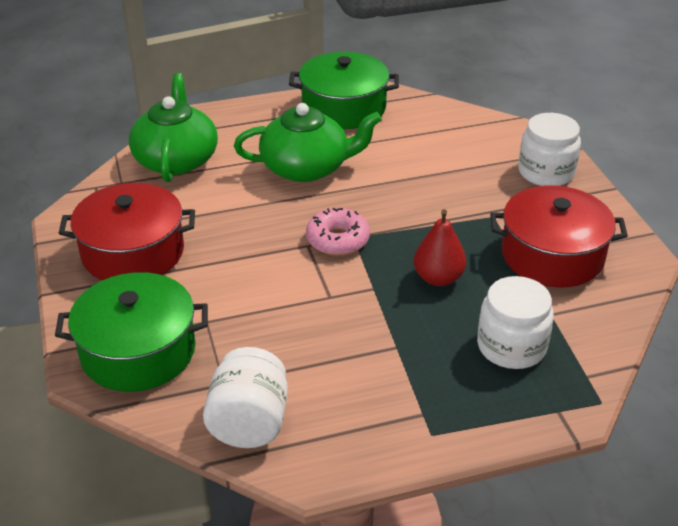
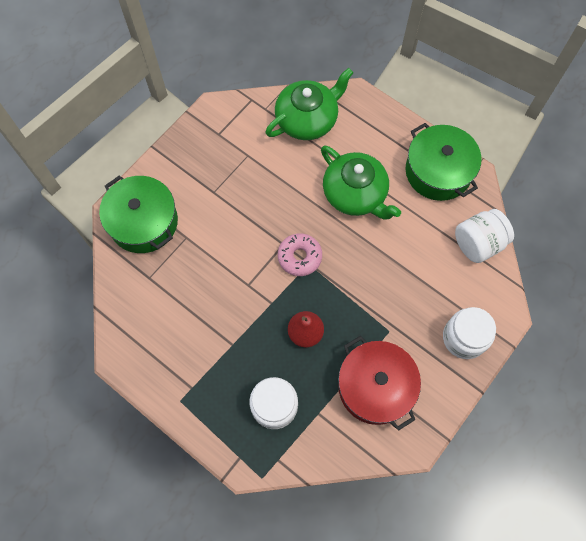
camera: 55 degrees right, 30 degrees up
(133, 252) = (212, 162): red pot -> none
(249, 423) = (131, 308): white jar -> white jar (478, 243)

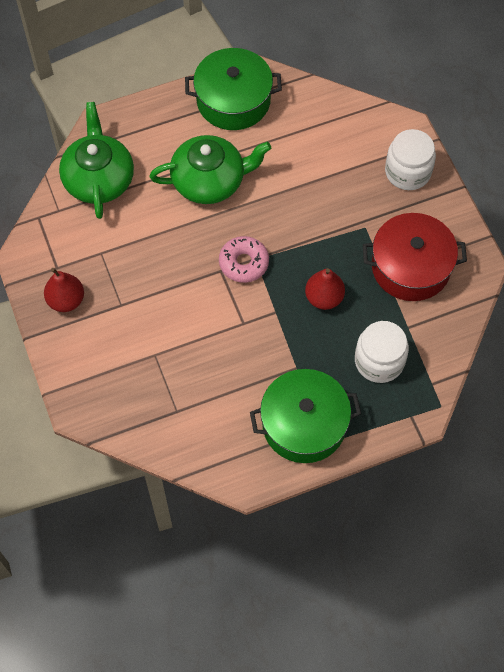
camera: 60 degrees left, 5 degrees down
(143, 222) = (110, 387): green pot -> green pot (304, 424)
(196, 155) = (66, 300): none -> red pear
(478, 243) = (326, 110): white jar -> none

